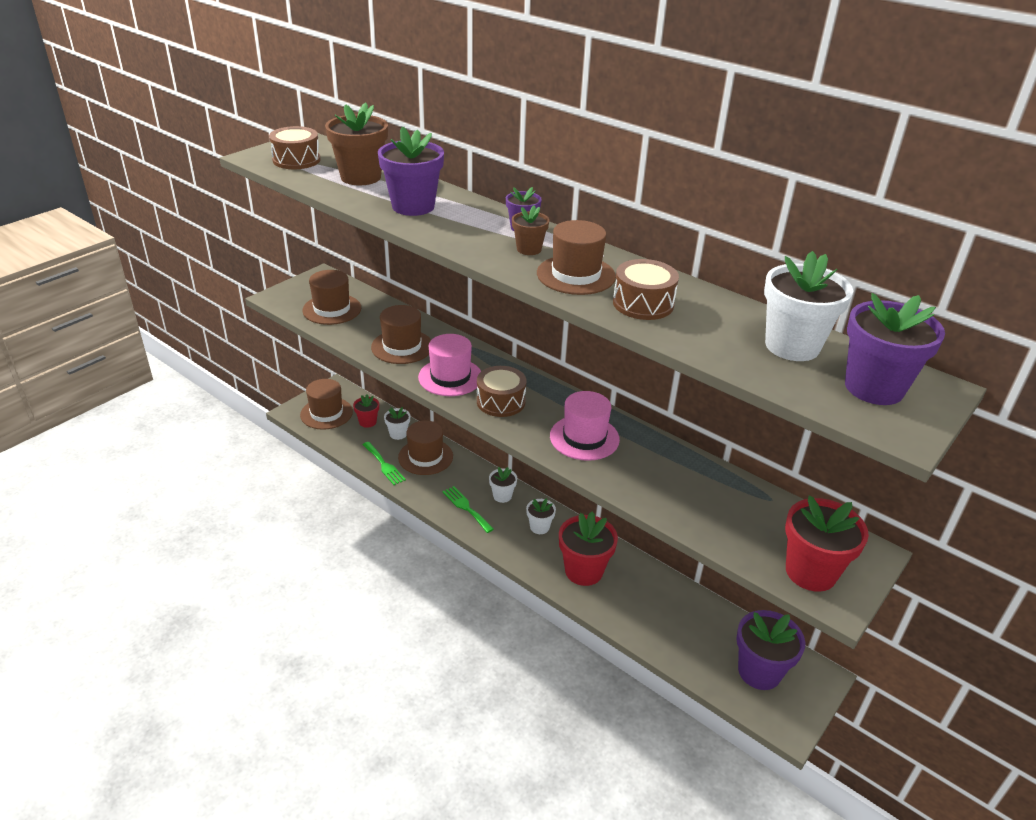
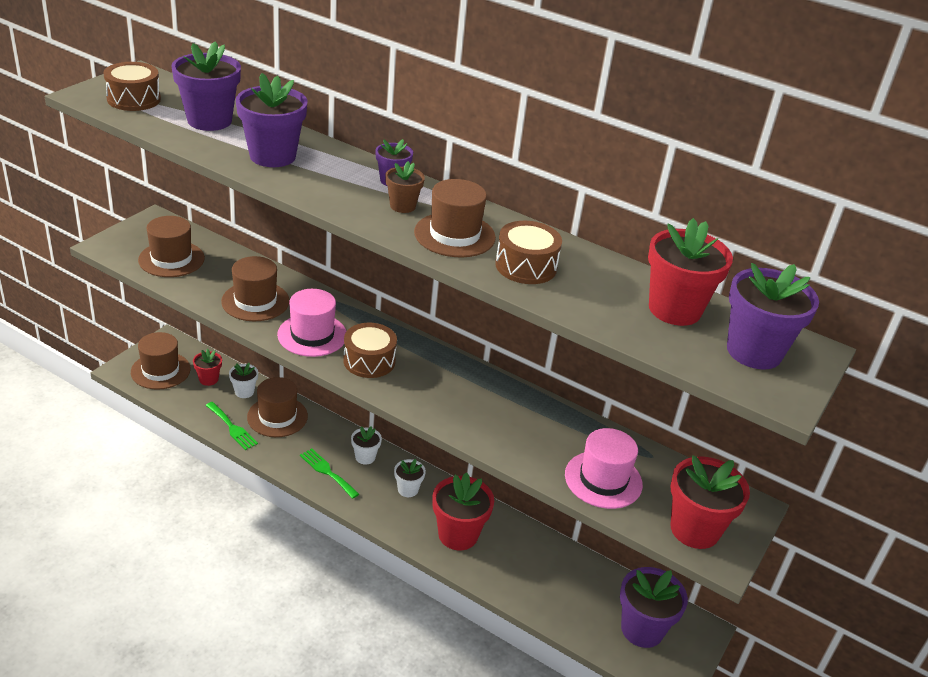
camera: 10 degrees left, 0 degrees up
(360, 177) = (209, 120): brown flower pot -> purple flower pot
(584, 438) = (460, 398): pink hat -> pink hat (603, 479)
(792, 346) = (674, 309): white flower pot -> red flower pot

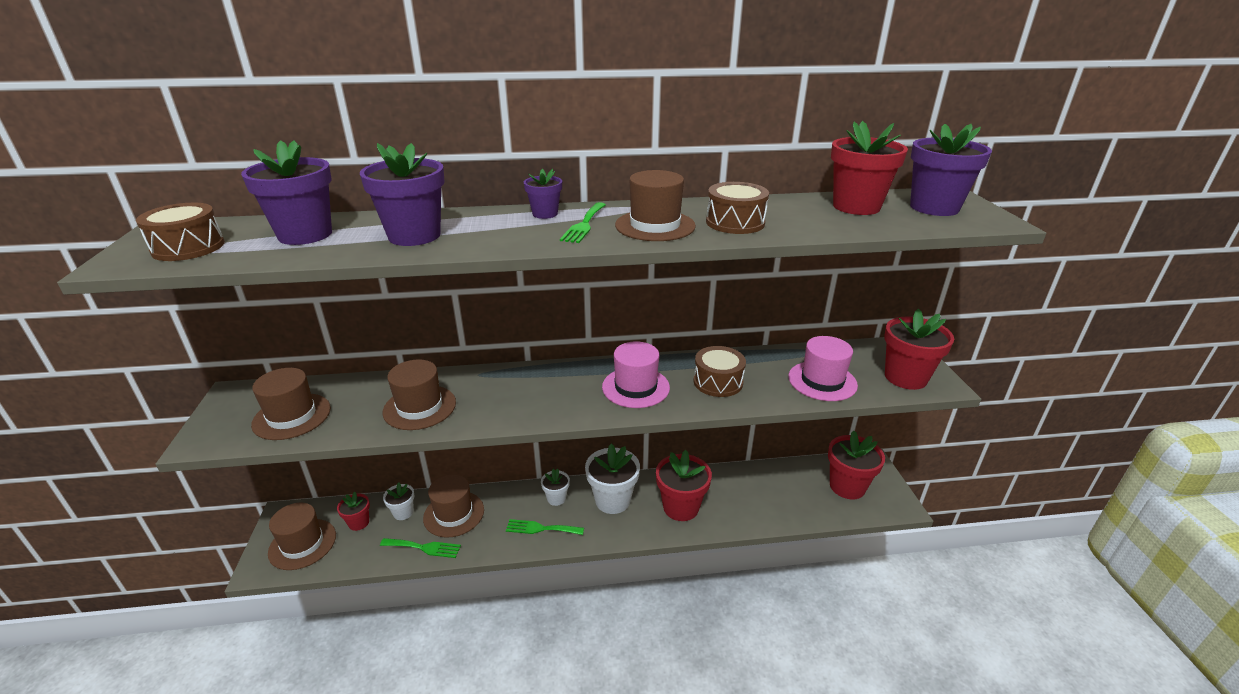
camera: 35 degrees left, 5 degrees down
(312, 335) = (503, 405): pink hat -> pink hat (635, 387)
(369, 361) = (573, 398): brown drum -> brown drum (718, 382)
(402, 206) = (584, 225): brown flower pot -> green fork
(408, 489) = (612, 500): white flower pot -> white flower pot, size x1.86
(642, 629) = (847, 486): purple flower pot -> red flower pot

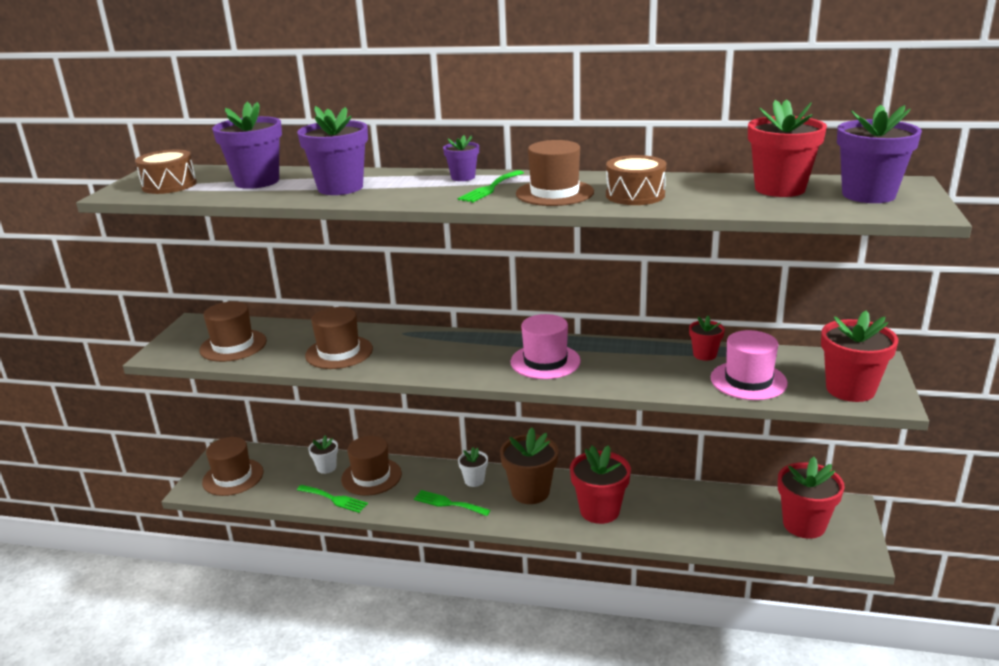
camera: 20 degrees right, 5 degrees down
(359, 523) = (285, 469): red flower pot -> red flower pot (704, 355)
(612, 500) = (530, 492): white flower pot -> brown flower pot
(718, 382) = (632, 367): brown drum -> none

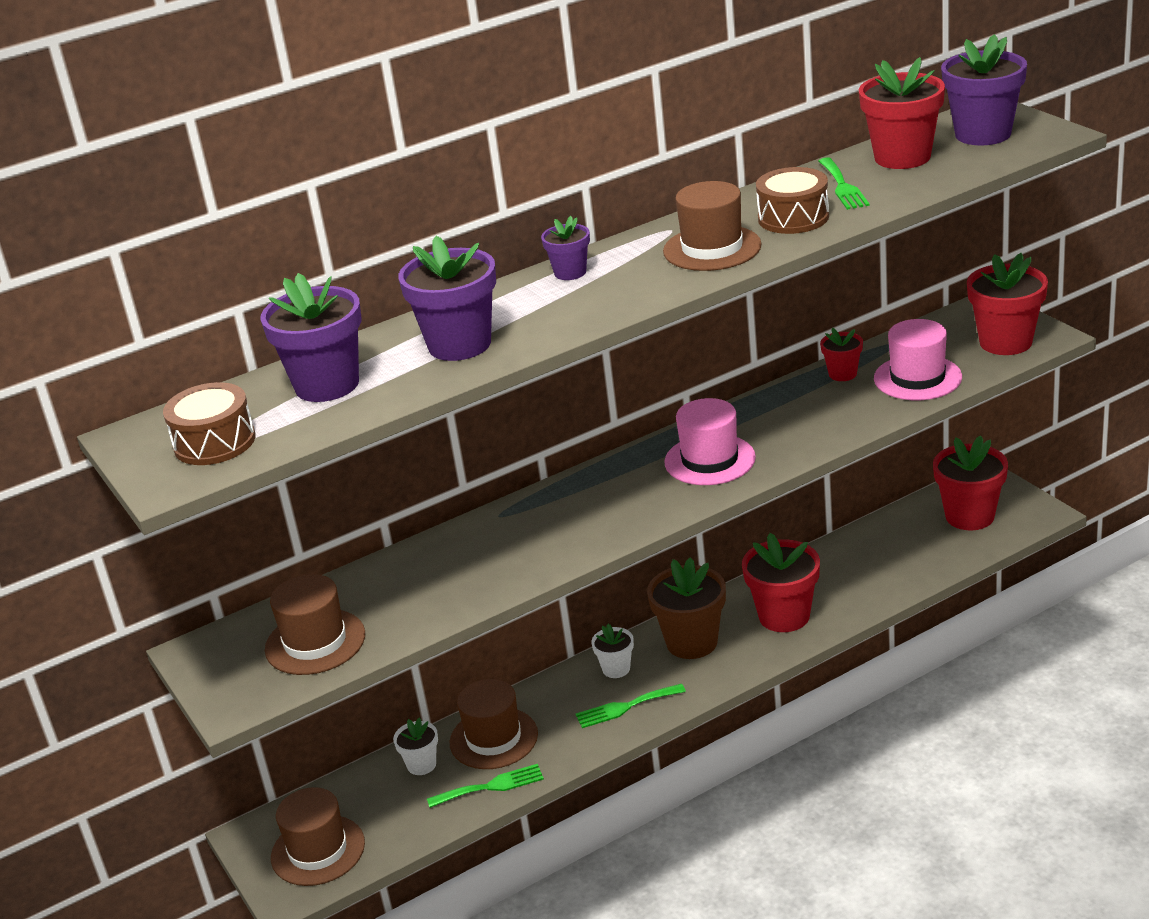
camera: 40 degrees left, 5 degrees up
(339, 352) = (468, 574): brown hat -> none
(490, 188) = (633, 272): green fork -> green fork (842, 186)

